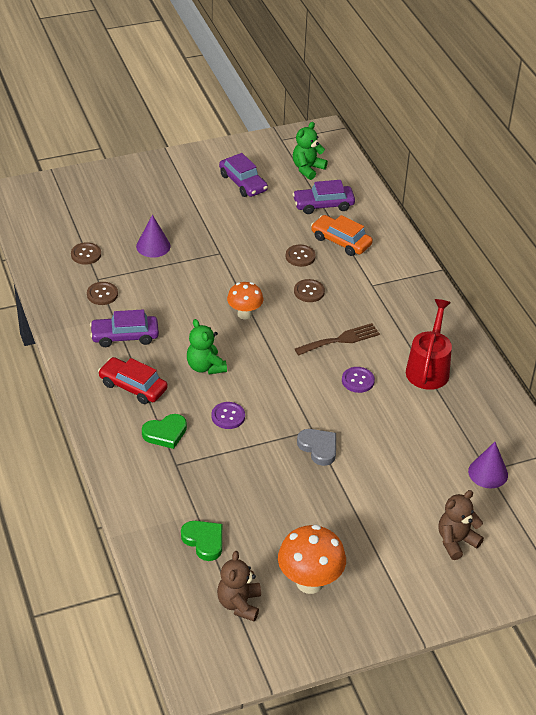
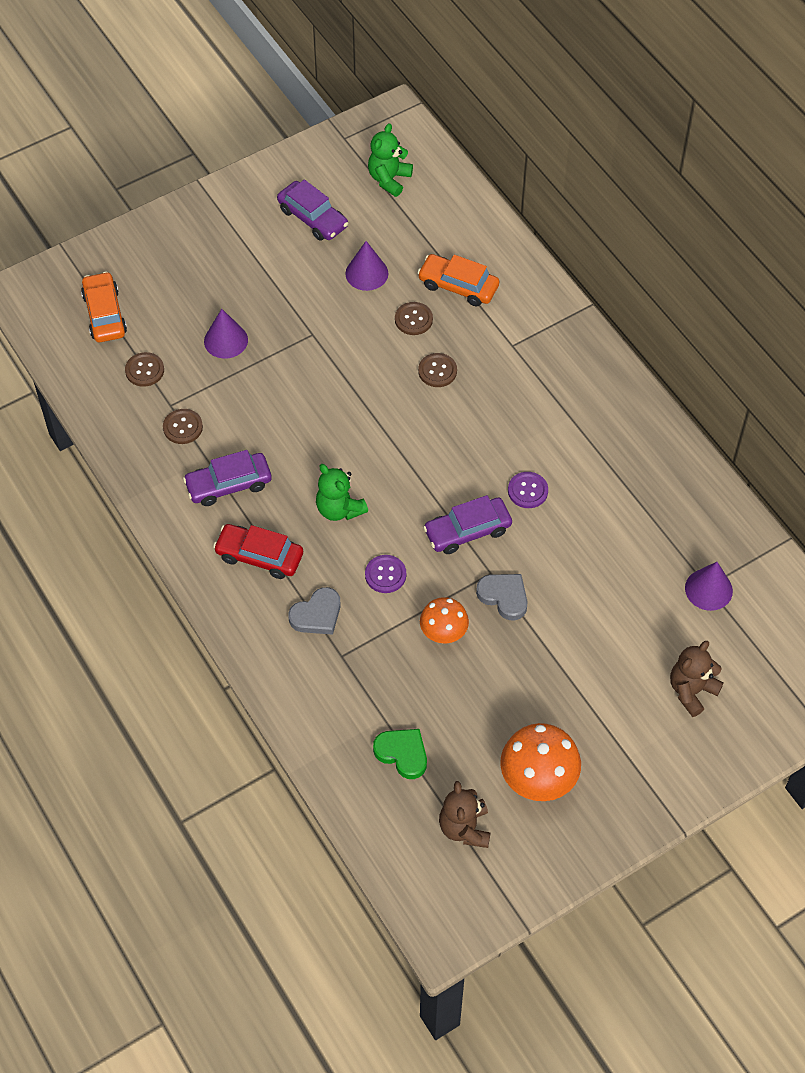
camera: 10 degrees left, 15 degrees up
(68, 215) = (105, 314): none -> orange car
(165, 433) = (317, 615): green heart -> grey heart
(244, 314) = (367, 421): orange mushroom -> orange mushroom (443, 634)
(273, 222) = (366, 273): none -> purple cone
(323, 205) = (423, 233): purple car -> purple car (467, 531)
(341, 340) = (493, 435): brown fork -> none
(428, 369) = (608, 456): red watering can -> none

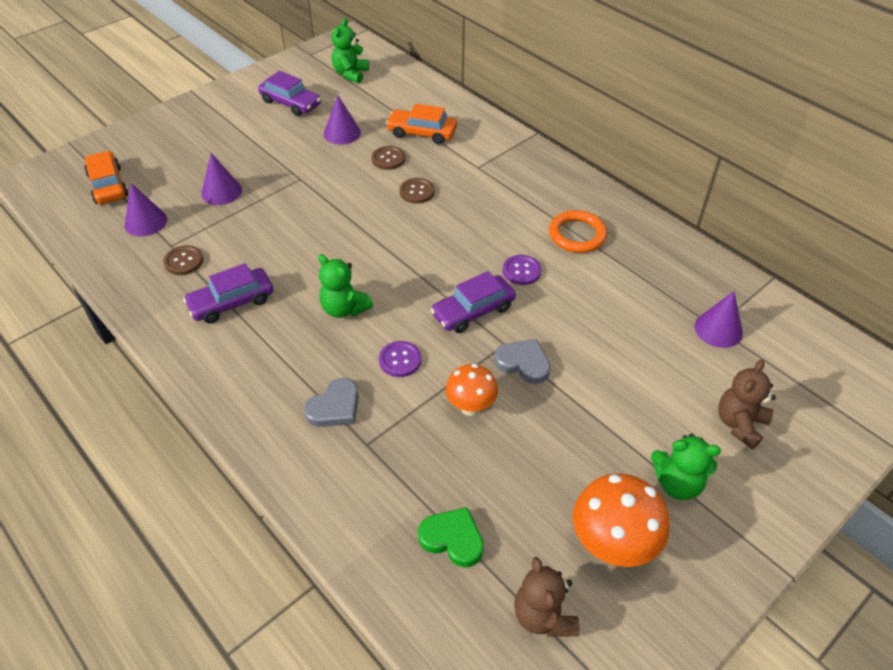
camera: 10 degrees left, 10 degrees down
(144, 370) = (146, 222): brown button -> purple cone
(259, 556) = (268, 361): red car -> none
(598, 454) = (577, 235): none -> orange ring
(613, 737) = (677, 483): none -> green teddy bear

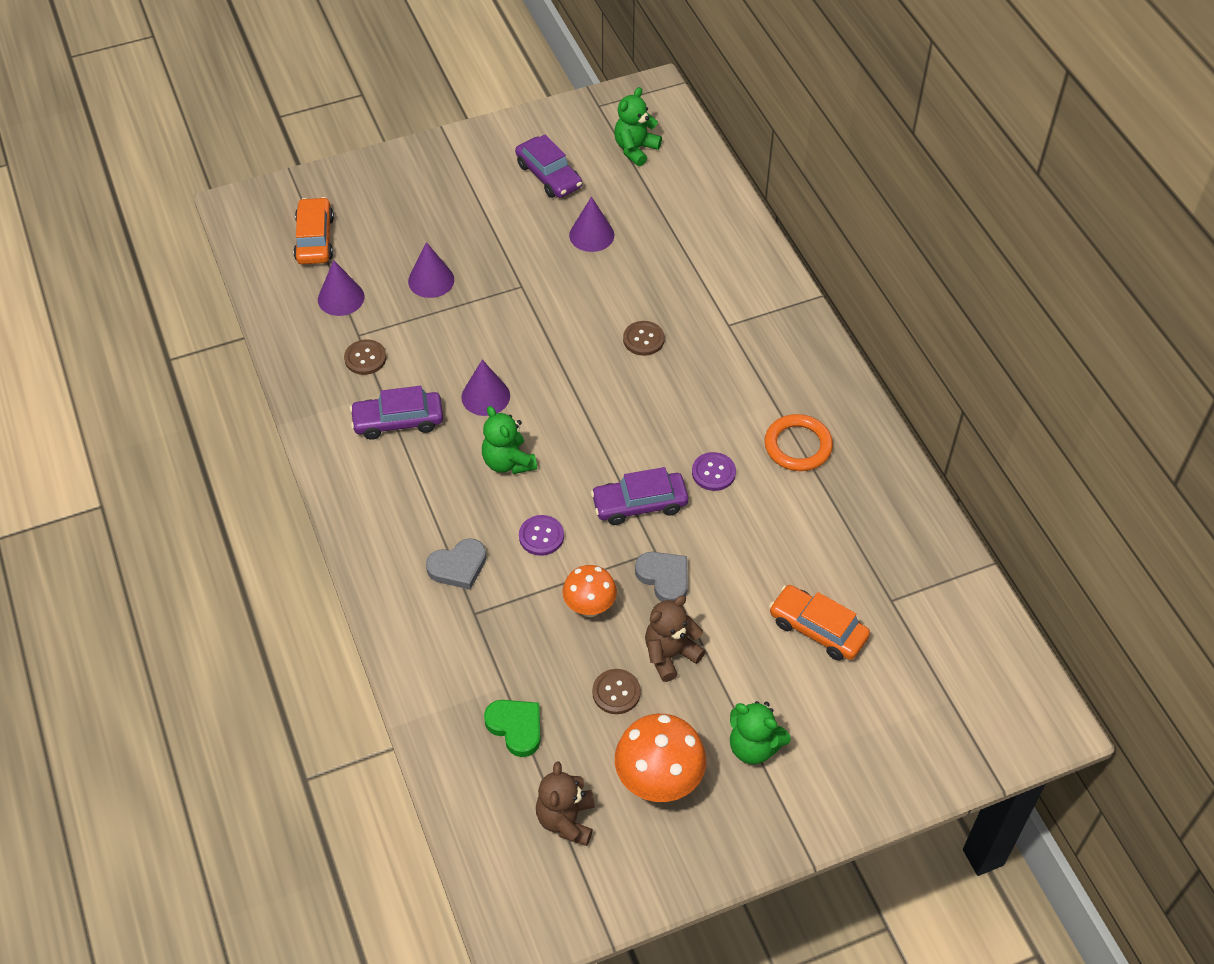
camera: 20 degrees right, 5 degrees up
(388, 159) = (630, 286): brown button -> brown button (616, 692)
(422, 133) = (684, 259): orange car -> orange car (817, 629)
(718, 329) = (892, 604): purple cone -> purple cone (485, 396)
(739, 424) = (852, 710): brown teddy bear -> brown teddy bear (670, 654)

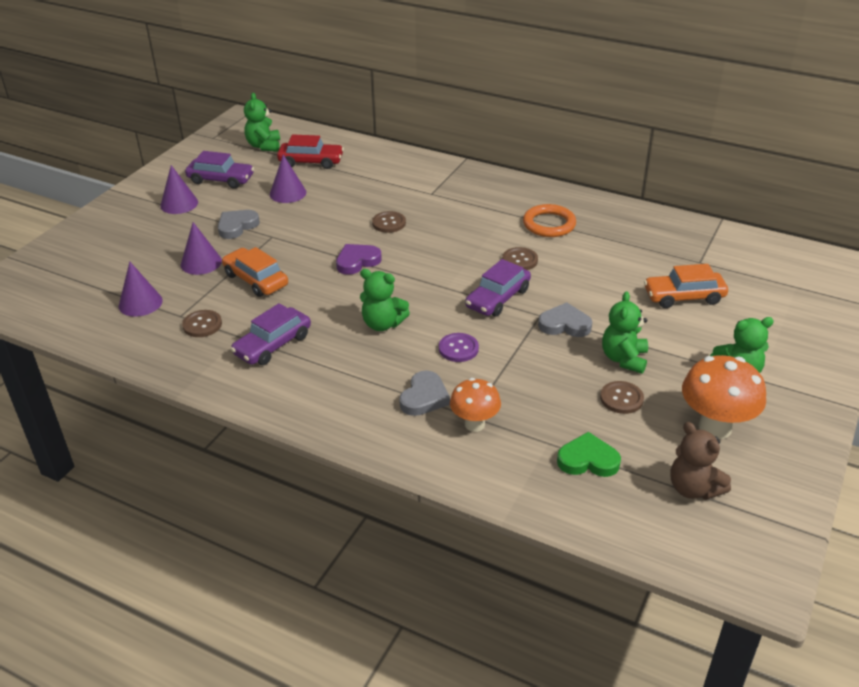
camera: 40 degrees left, 15 degrees down
(315, 239) = (78, 282): orange car -> orange car (256, 280)
(485, 396) = (320, 300): purple cone -> purple cone (179, 204)
(503, 252) = (237, 226): none -> grey heart
(563, 370) = (357, 261): none -> purple heart
(589, 607) = (541, 366): orange mushroom -> orange mushroom (474, 424)
(658, 202) = (311, 162): none -> red car
(670, 654) = (624, 359): brown teddy bear -> green teddy bear
(713, 472) = (520, 260): purple button -> brown button

